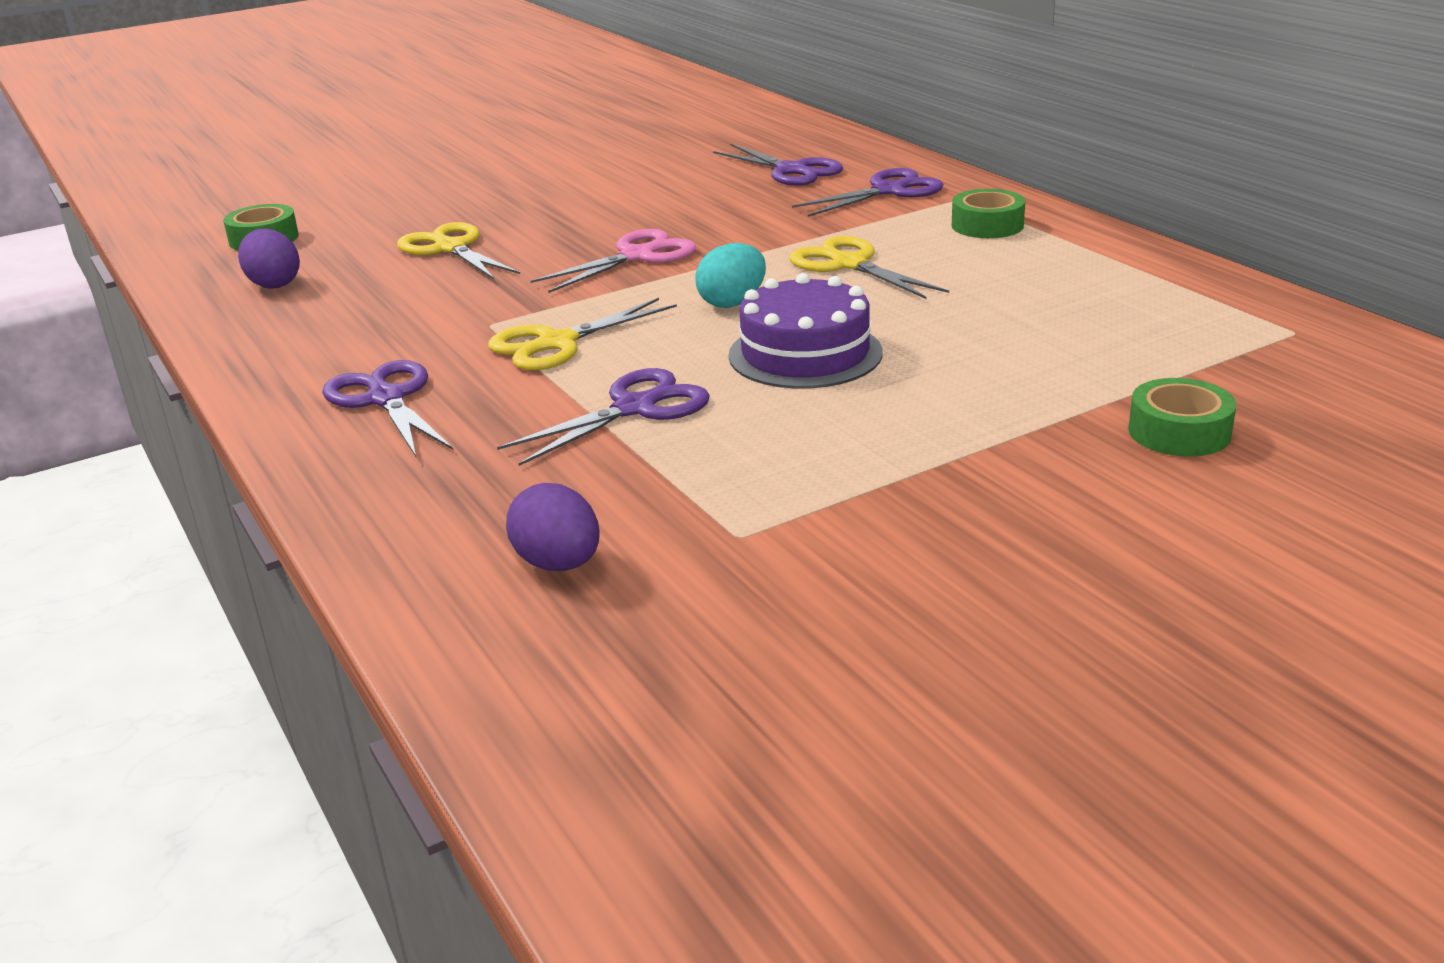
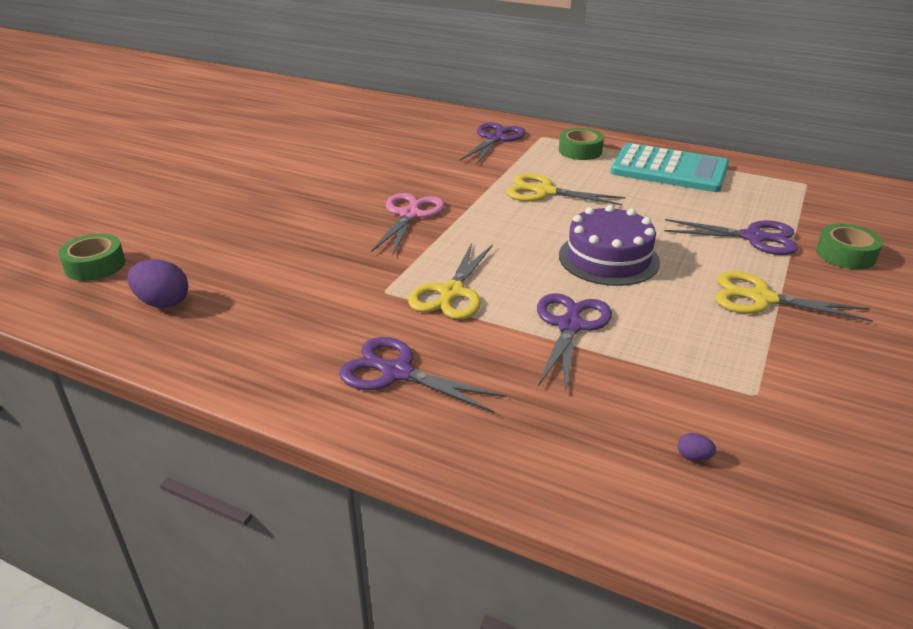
camera: 35 degrees left, 5 degrees up
(450, 248) = (266, 238): yellow scissors -> yellow scissors (760, 298)
(558, 564) = (693, 457): purple egg -> purple egg, size x0.45
(732, 303) = (517, 234): turquoise egg -> none
(792, 171) = (419, 135): purple scissors -> purple scissors (754, 238)
(1086, 272) = (669, 169): none -> turquoise calculator

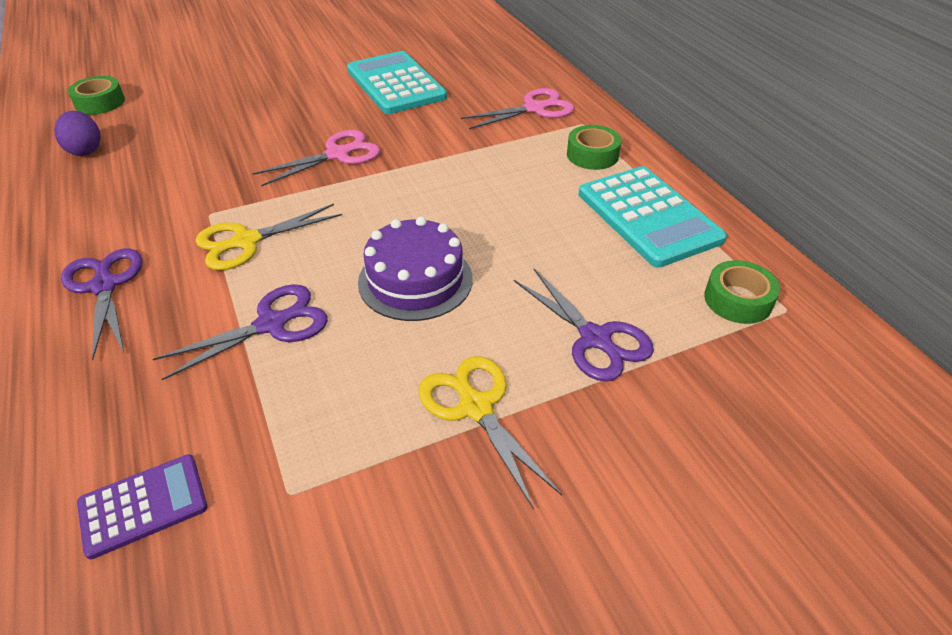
camera: 40 degrees right, 10 degrees up
(363, 157) = (395, 84): none -> turquoise calculator
(495, 138) = (535, 108): purple scissors -> pink scissors
(543, 192) = (480, 183): yellow scissors -> none
(693, 457) = (143, 505): purple egg -> purple calculator
(845, 254) = (665, 419): green tape -> green tape (738, 300)

